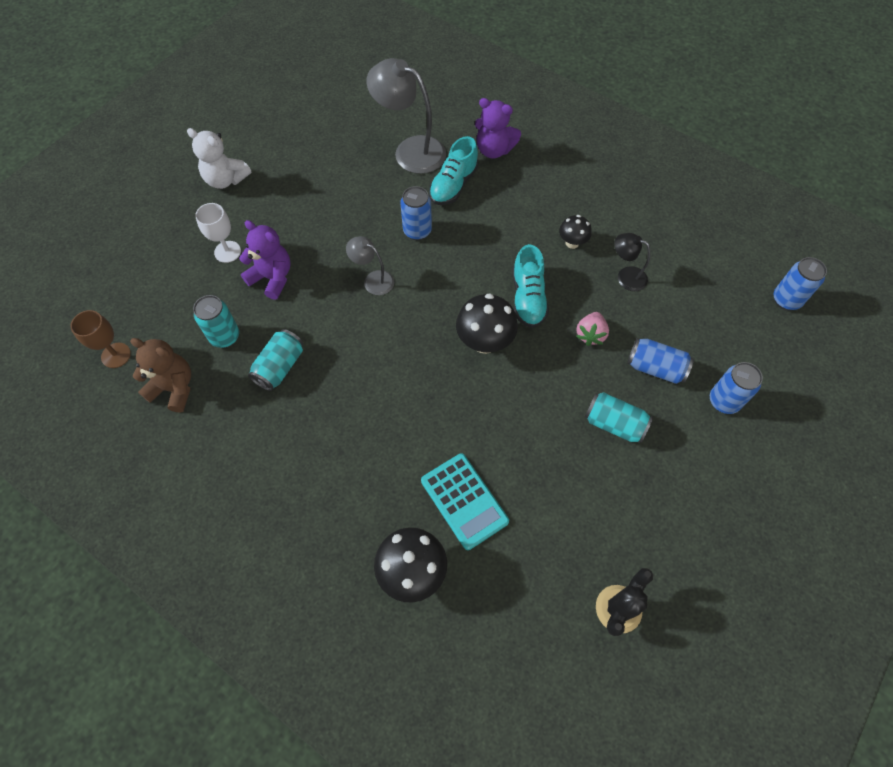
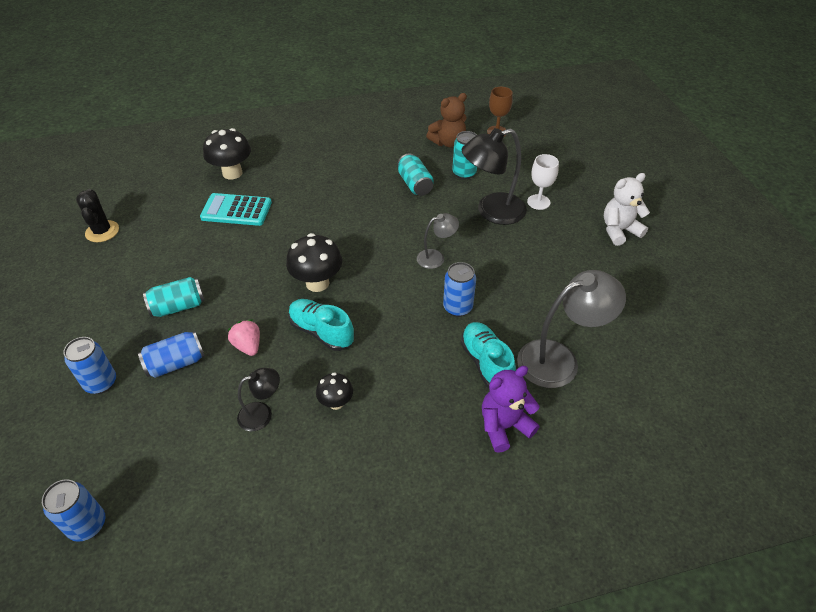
camera: 130 degrees right, 15 degrees down
(272, 278) = (492, 211): purple teddy bear -> black lamp

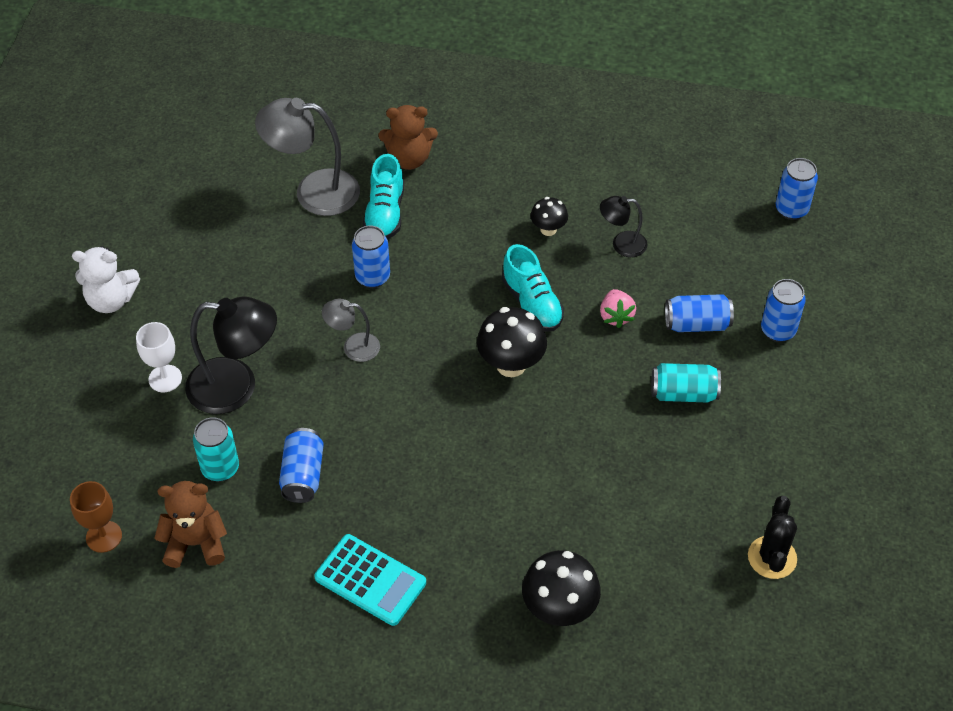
camera: 155 degrees left, 5 degrees up
(236, 210) = (574, 524): turquoise calculator -> turquoise calculator (370, 580)
(415, 184) = (303, 475): turquoise can -> blue can
(504, 426) = (409, 159): purple teddy bear -> brown teddy bear

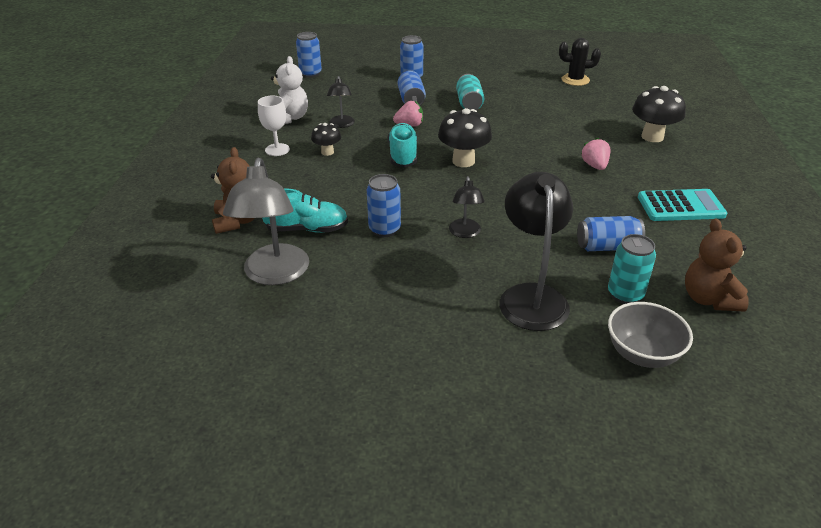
camera: 95 degrees left, 15 degrees down
(104, 536) = (742, 362): brown goblet -> none
(111, 300) = (441, 415): white teddy bear -> white teddy bear (289, 118)
(136, 457) = (642, 354): none -> grey bowl
(165, 378) = (538, 348): white goblet -> white goblet (277, 150)
(353, 347) = (465, 233): grey lamp -> black lamp
(370, 580) = (680, 206): turquoise calculator -> turquoise calculator turned 60 degrees clockwise
(482, 510) = (594, 166): none -> pink strawberry
(532, 303) = (403, 155): turquoise shoe -> turquoise shoe turned 60 degrees counterclockwise

